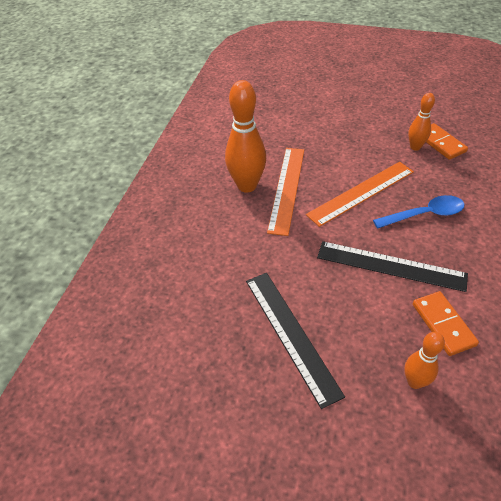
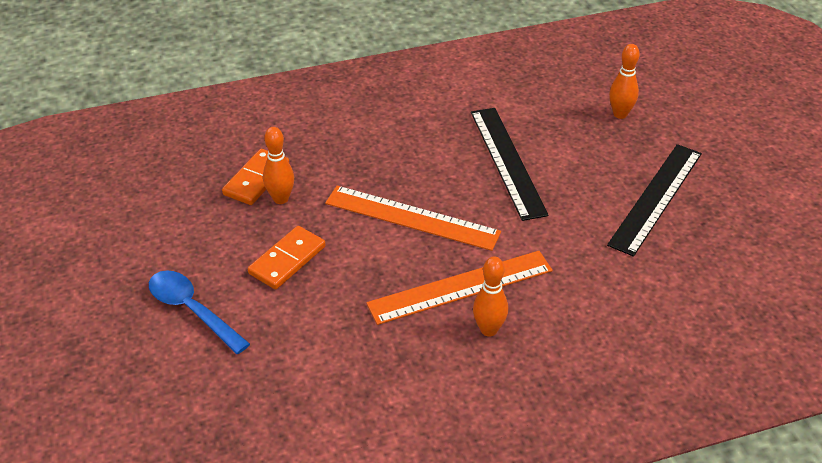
camera: 125 degrees left, 5 degrees down
(247, 186) = (488, 330): orange bowling pin -> orange bowling pin, size x0.56
(424, 214) = (408, 159): blue spoon -> blue spoon (192, 310)
(443, 324) = (546, 113): orange domino -> orange domino (287, 260)

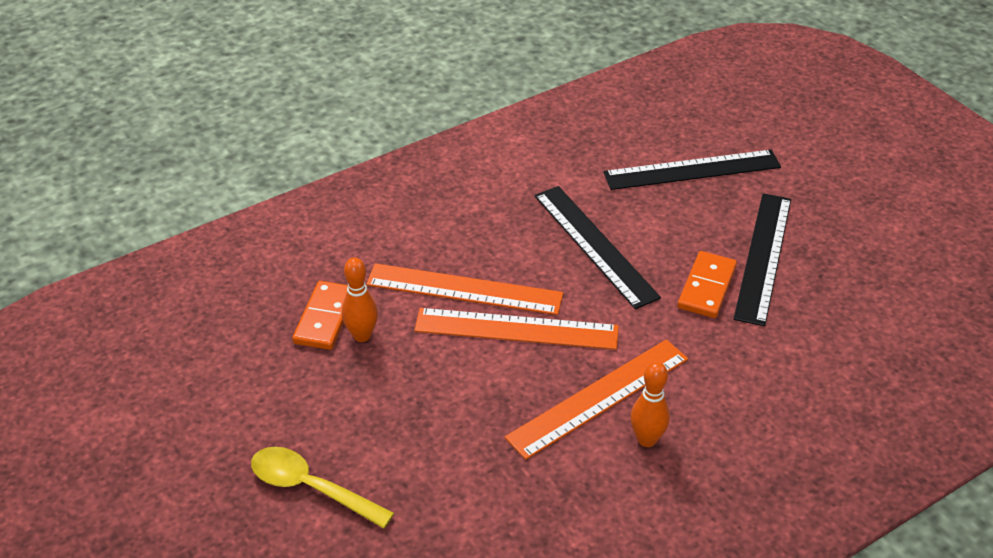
camera: 15 degrees left, 0 degrees up
(192, 310) = (311, 488): blue spoon -> yellow spoon
(287, 260) = (397, 406): orange domino -> orange domino (707, 287)
(380, 177) = (464, 289): none -> orange ruler
(620, 114) = (692, 170): orange bowling pin -> black ruler

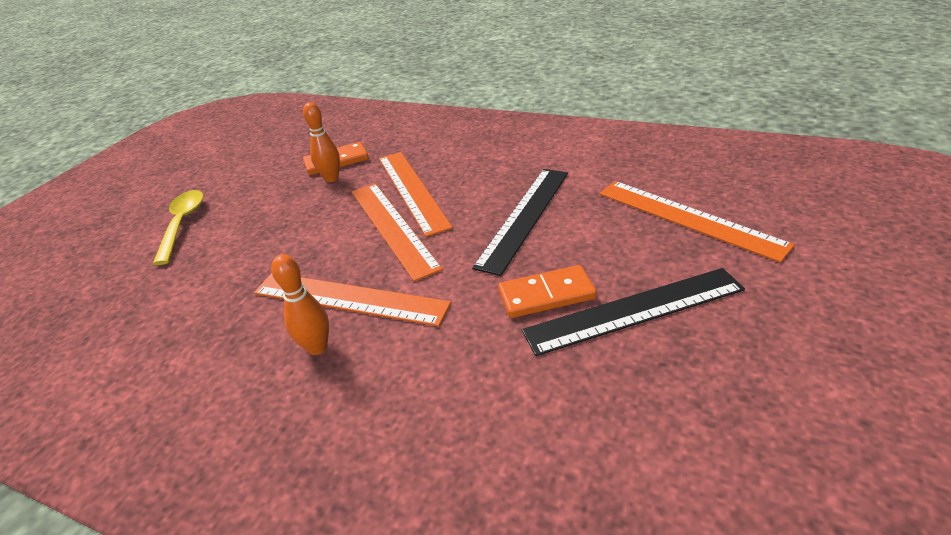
camera: 60 degrees right, 5 degrees down
(692, 170) = (688, 218): black ruler -> orange ruler

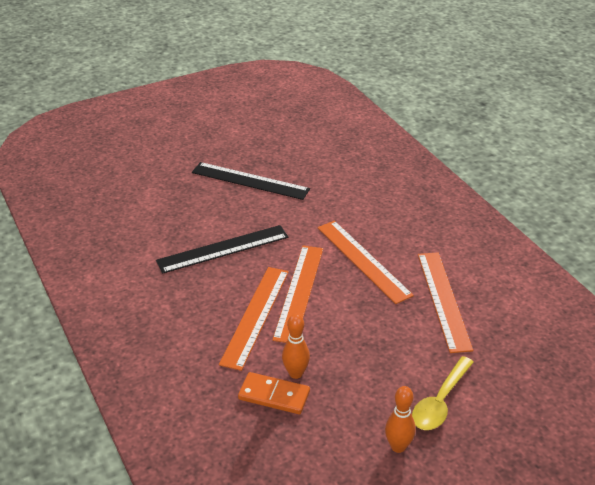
camera: 145 degrees left, 0 degrees up
(317, 347) = (397, 244): orange bowling pin -> orange bowling pin (398, 446)
(546, 295) = (273, 206): orange domino -> none
(688, 218) = (157, 197): orange ruler -> orange ruler (443, 300)

